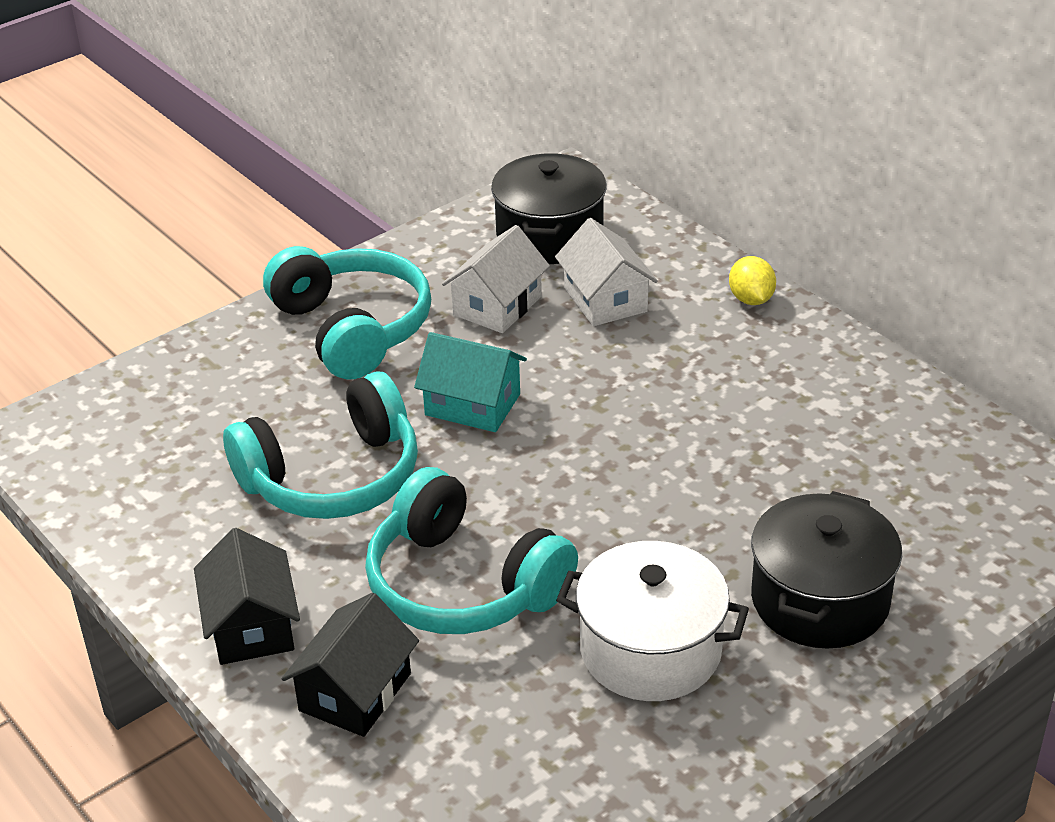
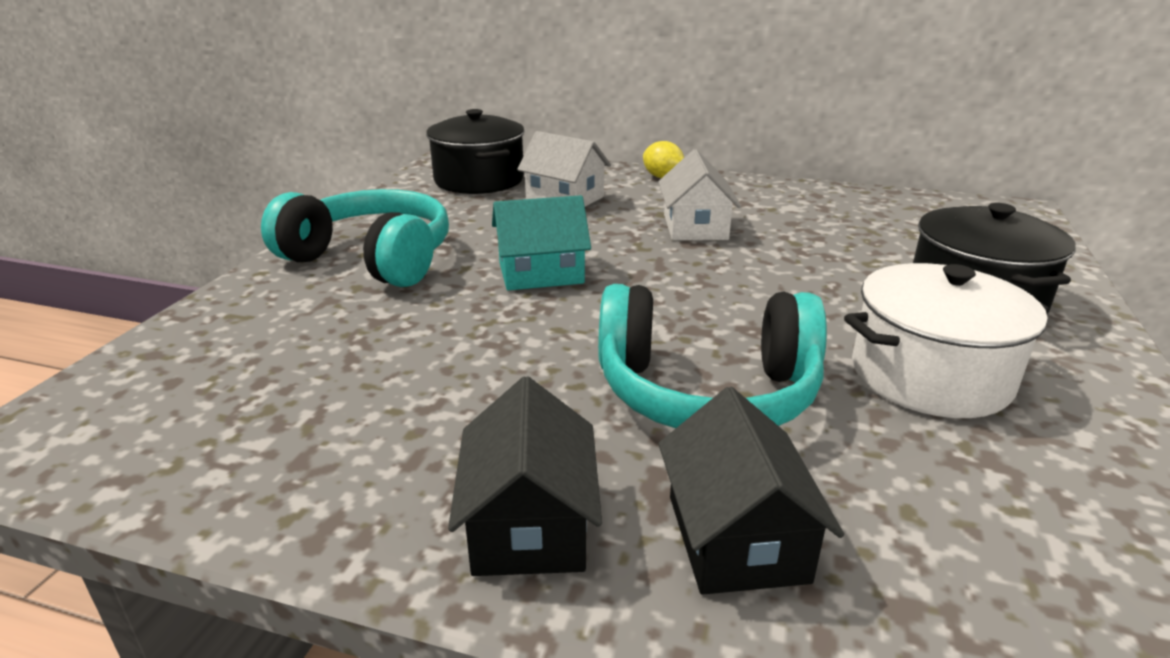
camera: 35 degrees left, 10 degrees down
(251, 626) = (529, 524): black house -> black house turned 45 degrees clockwise
(333, 477) = (469, 357): turquoise headphones -> none
(497, 306) = (486, 218): white house -> white house (695, 227)

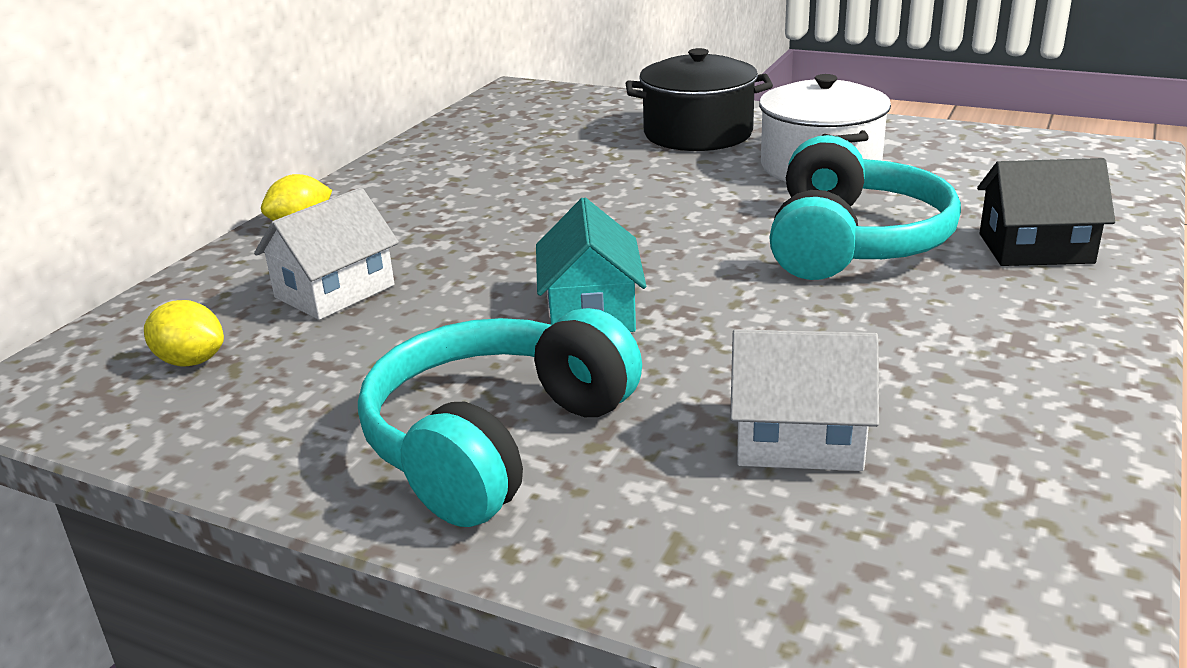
camera: 80 degrees left, 0 degrees up
(479, 180) = (191, 361): black pot -> yellow lemon
(529, 524) = (1053, 318): black house -> none
(695, 227) = (489, 219): white house -> white house (798, 439)

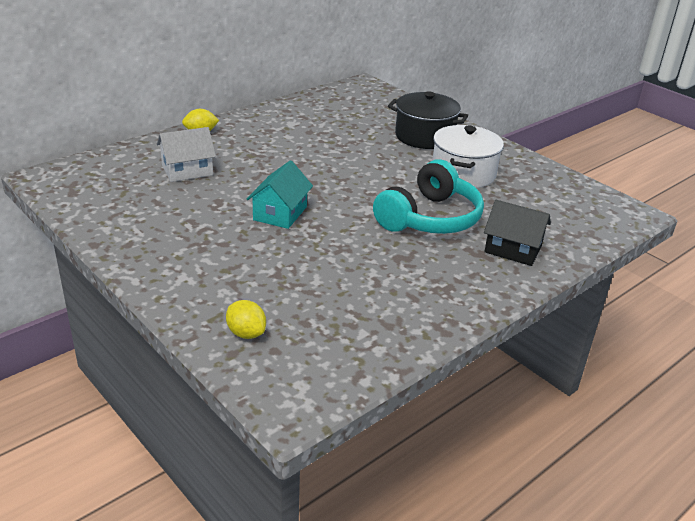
camera: 20 degrees right, 5 degrees up
(191, 361) = (110, 184): yellow lemon -> yellow lemon (246, 333)
(496, 441) = (191, 255): turquoise headphones -> none
(798, 439) = (303, 295): white house -> none

